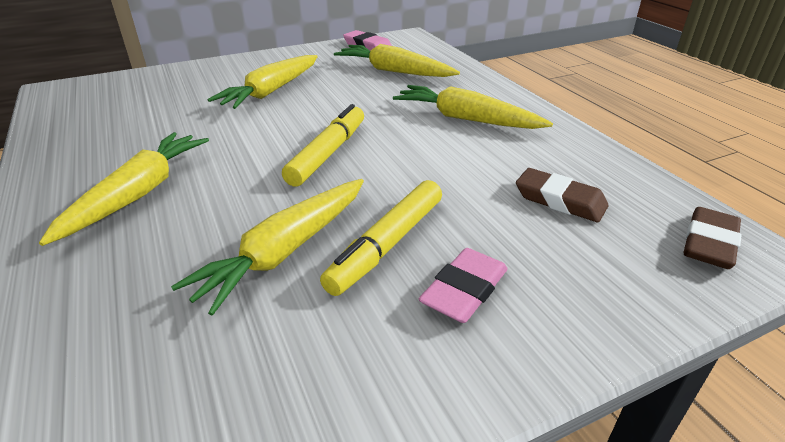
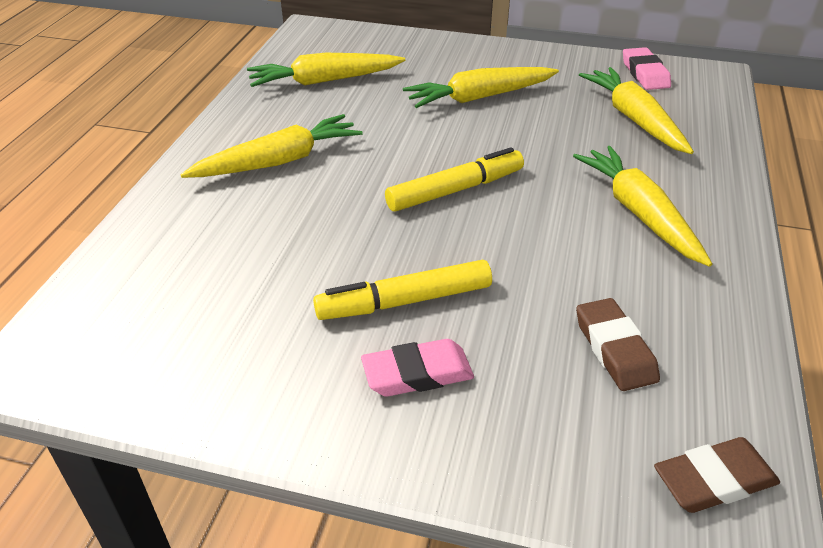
camera: 40 degrees right, 5 degrees up
(285, 251) = (326, 264): yellow carrot -> yellow carrot (324, 81)

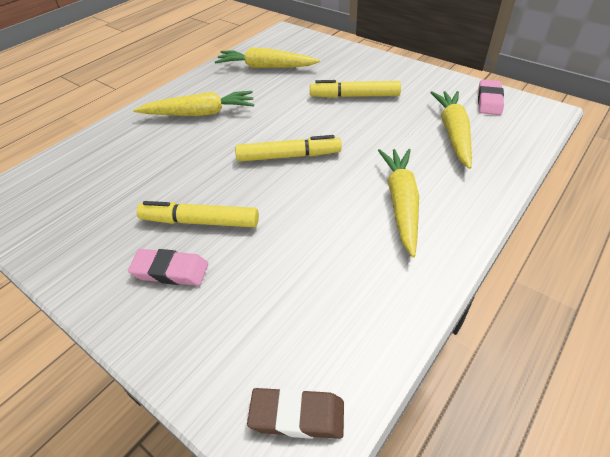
camera: 25 degrees right, 5 degrees up
(479, 97) = (354, 96): yellow carrot -> yellow marker
(614, 349) = (305, 296): brown eraser -> none

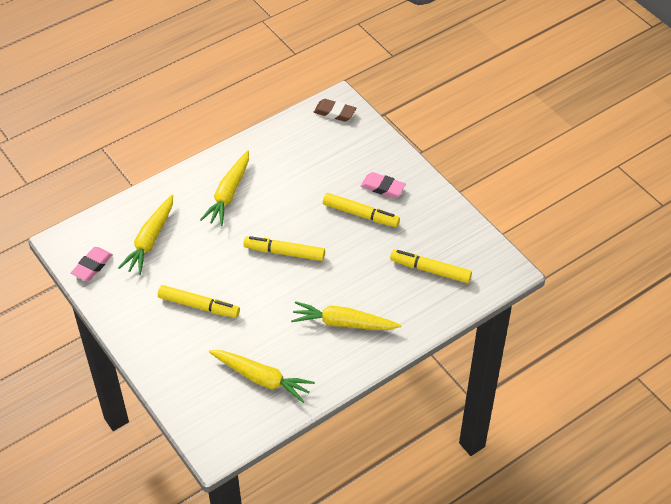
camera: 165 degrees left, 5 degrees up
(98, 178) = (430, 270): none -> yellow marker

